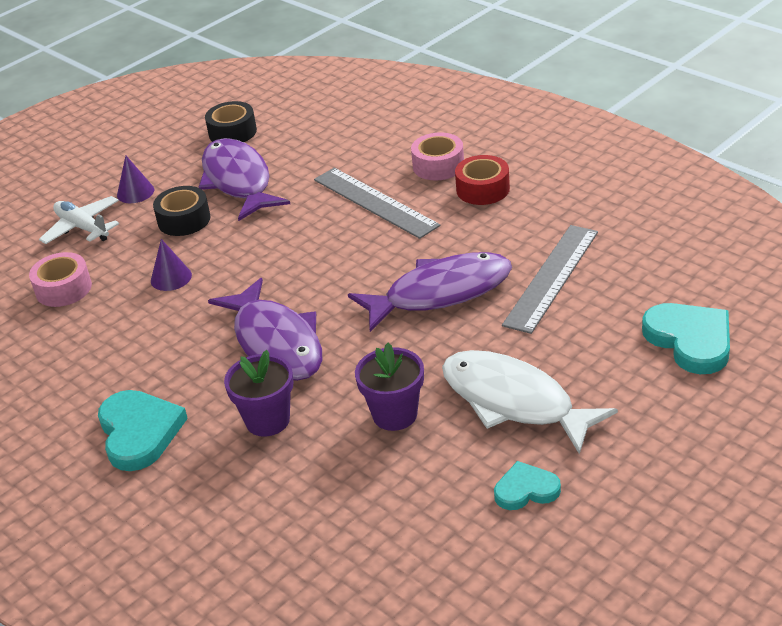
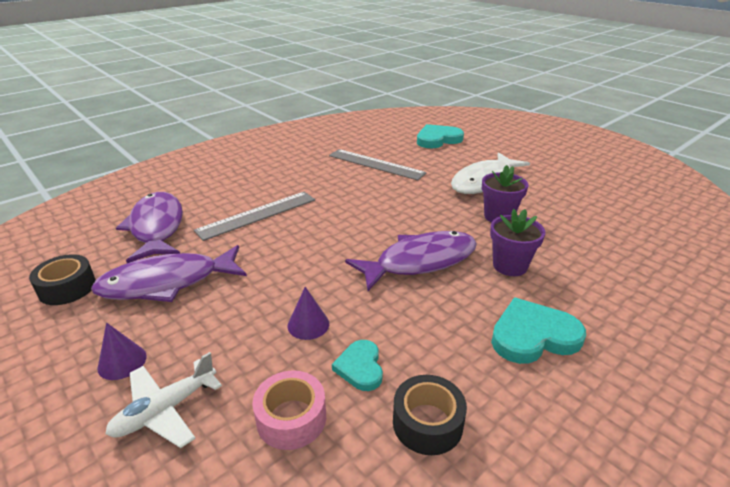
camera: 90 degrees left, 5 degrees down
(184, 220) = (210, 318): black tape -> black tape (427, 423)
(438, 166) = (229, 189): pink tape -> none
(440, 293) = (379, 196): purple fish -> purple fish (157, 227)
(483, 189) = (271, 177): red tape -> none
(526, 490) = (553, 183): turquoise heart -> turquoise heart (360, 367)

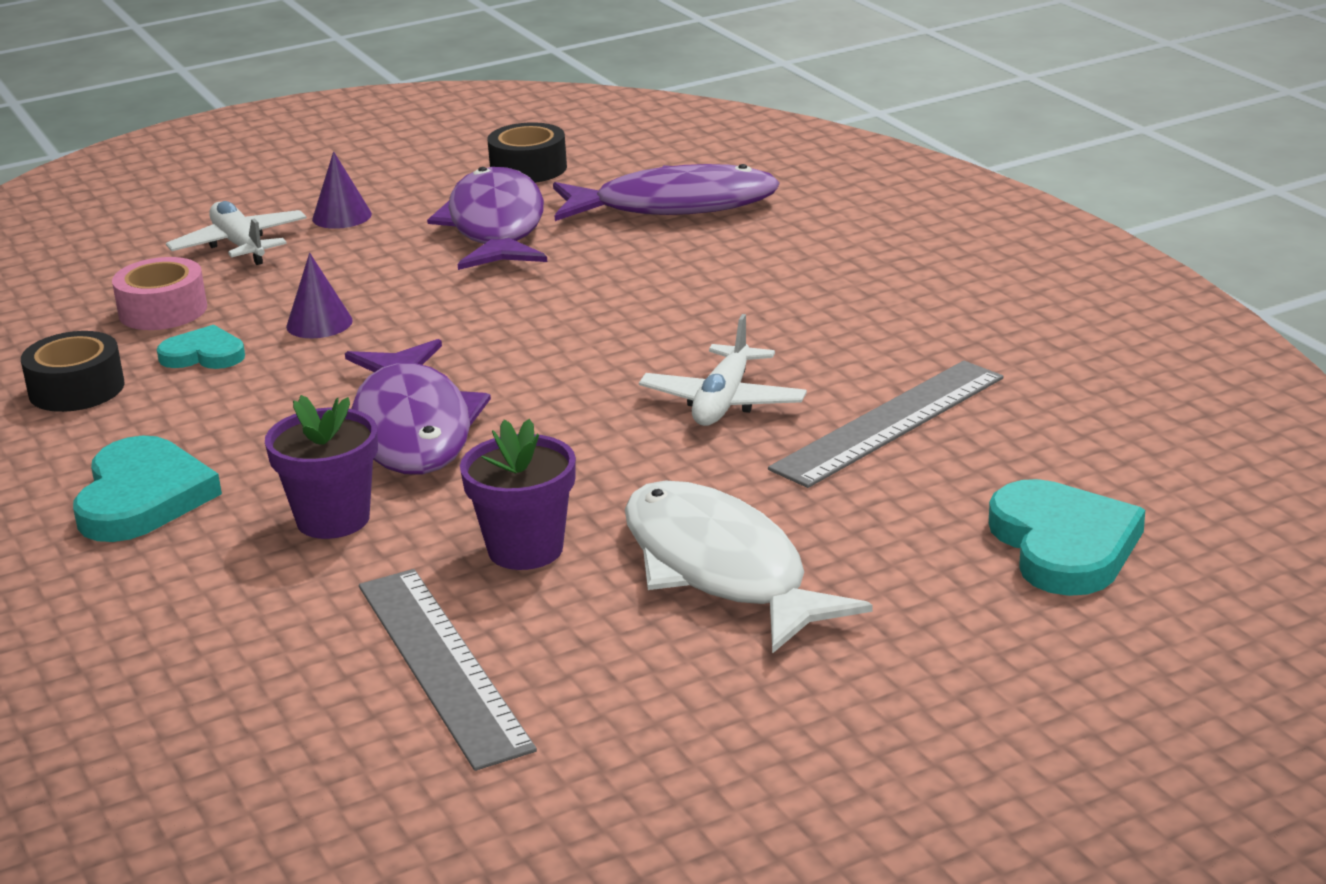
camera: 105 degrees right, 5 degrees down
(257, 215) = (679, 284): grey ruler -> grey ruler (442, 664)
(370, 193) = (723, 402): none -> white plane

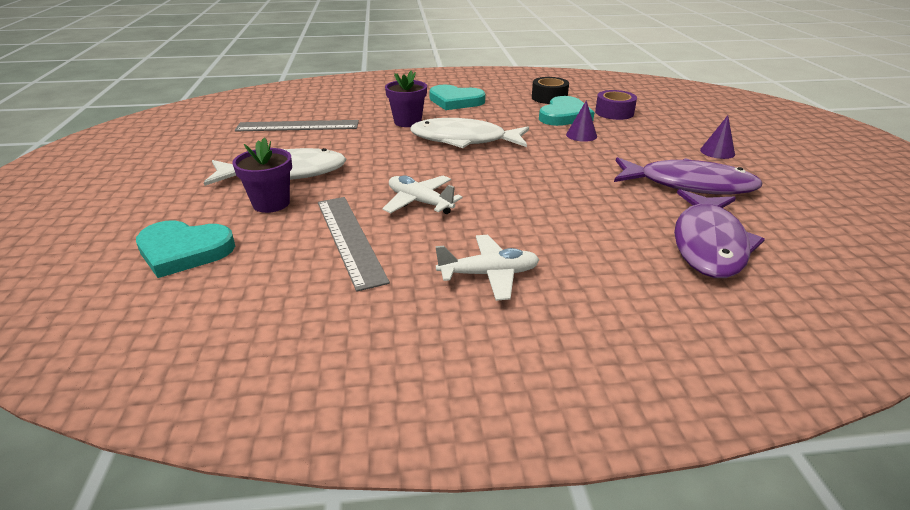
camera: 110 degrees right, 5 degrees up
(163, 310) = (614, 112): pink tape -> purple tape
(204, 354) = (564, 115): turquoise heart -> turquoise heart, size x1.68
(240, 245) = (684, 129): white plane -> white plane (489, 274)
(413, 427) = (464, 140): purple fish -> white fish
(525, 549) = (347, 145): purple flower pot -> purple flower pot (271, 203)
(528, 168) = (793, 208): black tape -> none

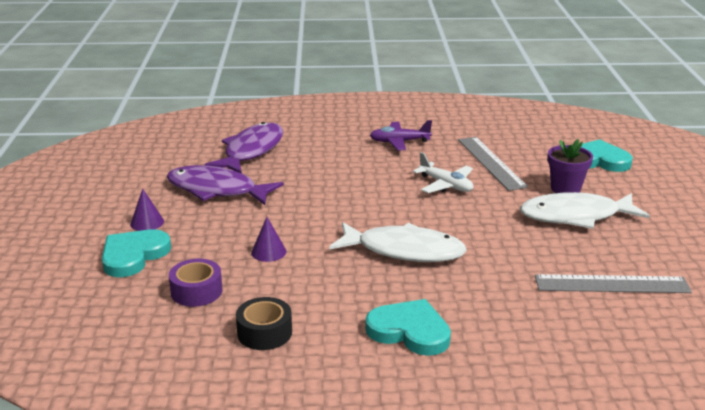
camera: 175 degrees left, 5 degrees down
(407, 122) = (473, 285): purple flower pot -> none
(489, 274) = (399, 142): white plane -> purple plane
(564, 115) = (267, 288): turquoise heart -> turquoise heart (133, 255)

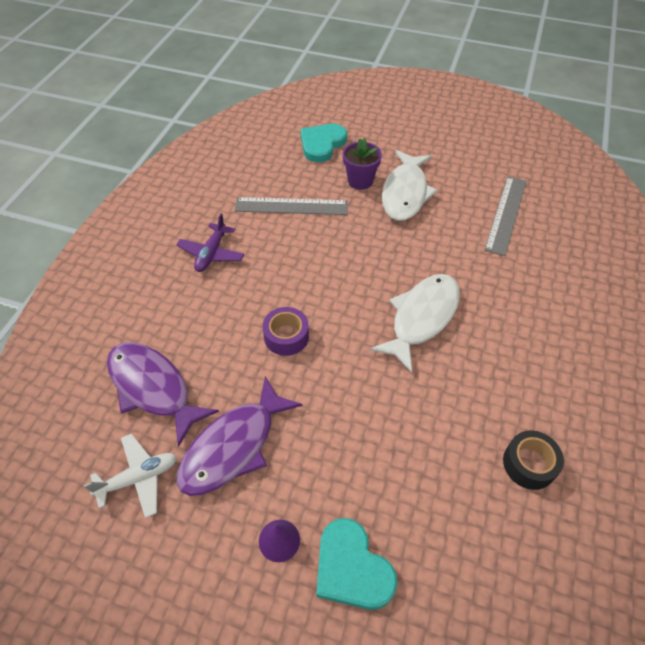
camera: 70 degrees left, 25 degrees up
(196, 291) = (445, 511): purple tape -> purple tape (286, 336)
(268, 252) = (389, 426): purple cone -> none
(409, 331) = (544, 354): turquoise heart -> none
(445, 185) = (317, 250): white plane -> white plane (138, 478)

